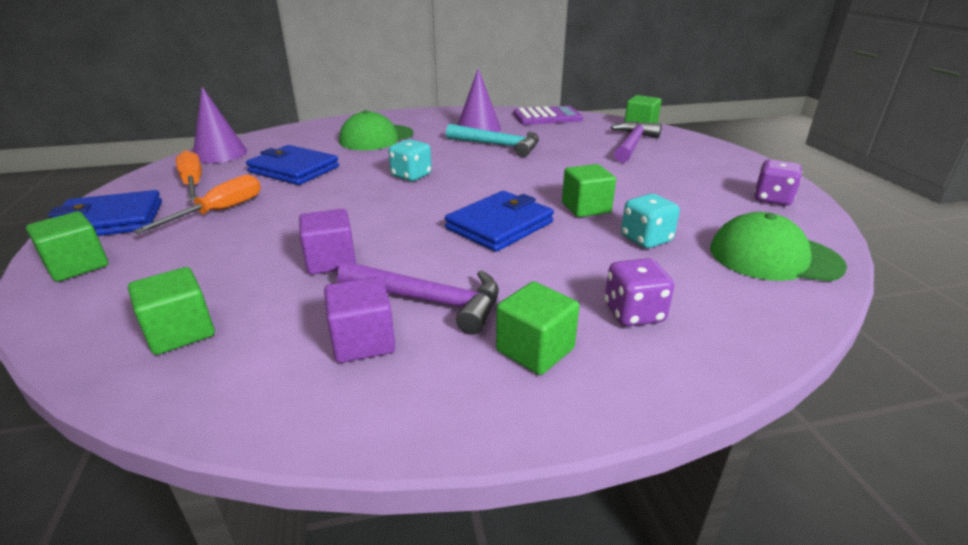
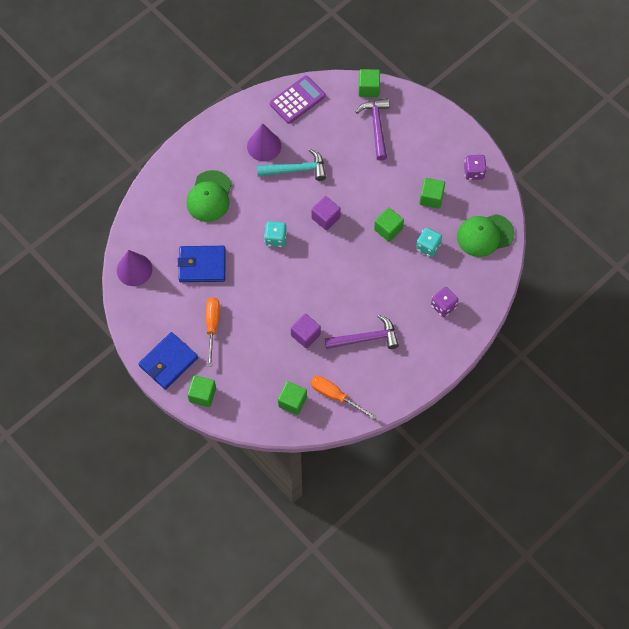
camera: 30 degrees left, 35 degrees up
(193, 183) = (163, 309): orange screwdriver -> orange screwdriver (335, 396)
(363, 341) = (360, 371): purple cube -> purple cube (325, 218)
(499, 225) = (357, 268): blue wallet -> none
(535, 350) = (419, 344): green cube -> green cube (431, 198)

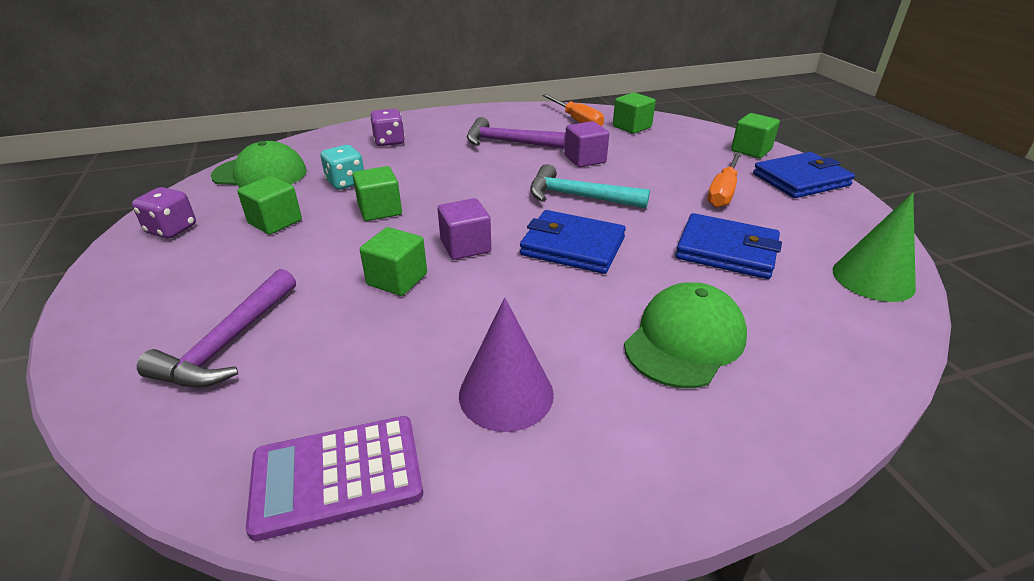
camera: 155 degrees left, 30 degrees down
(134, 269) = (873, 278): purple cone -> green cone
(275, 239) = (572, 246): turquoise dice -> blue wallet
(296, 170) = (464, 326): turquoise hammer -> turquoise hammer (578, 197)
(368, 88) = (141, 429): green cube -> green cube (397, 279)

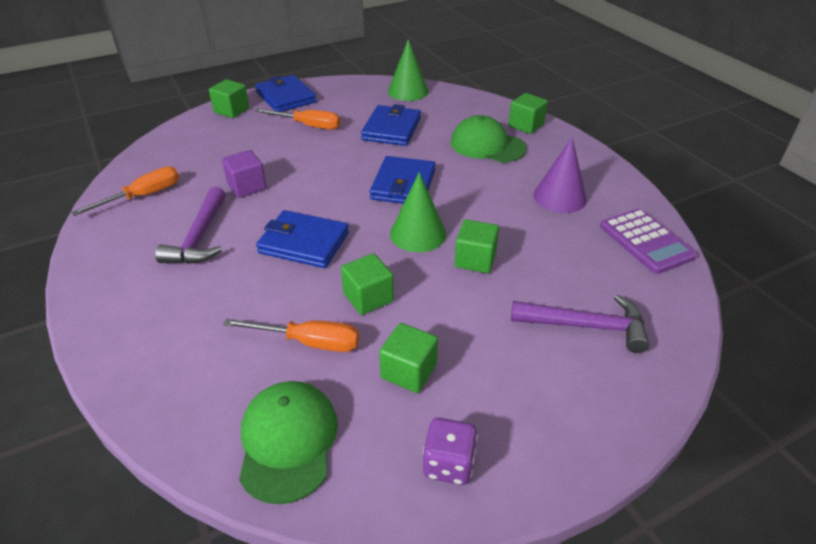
camera: 100 degrees left, 5 degrees up
(346, 183) = (309, 342): turquoise dice -> orange screwdriver
(389, 141) = (185, 336): purple dice -> none
(465, 246) = (418, 234): purple cube -> green cone
(479, 184) = (304, 243): none -> blue wallet
(578, 197) = (324, 186): turquoise hammer -> none
(632, 127) = (168, 163): green cube -> green cube (526, 125)

